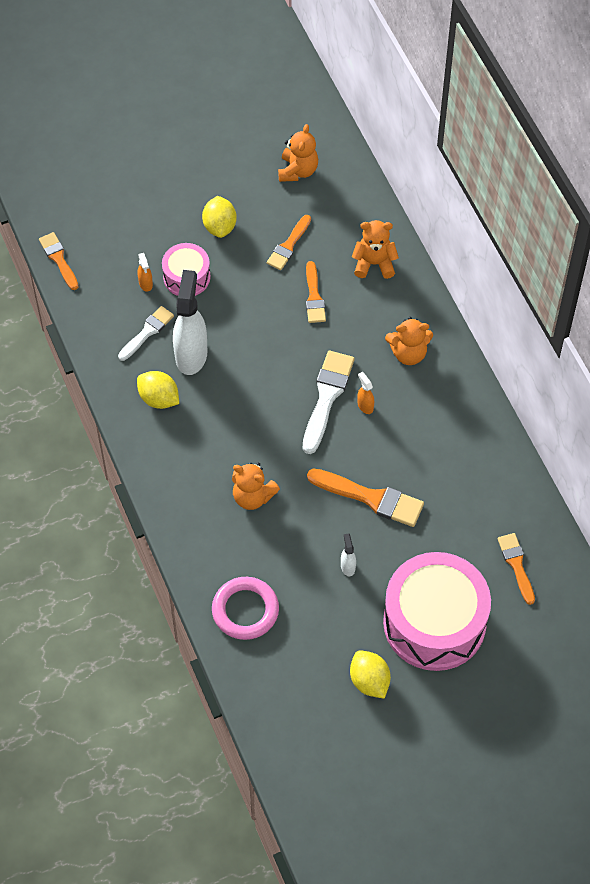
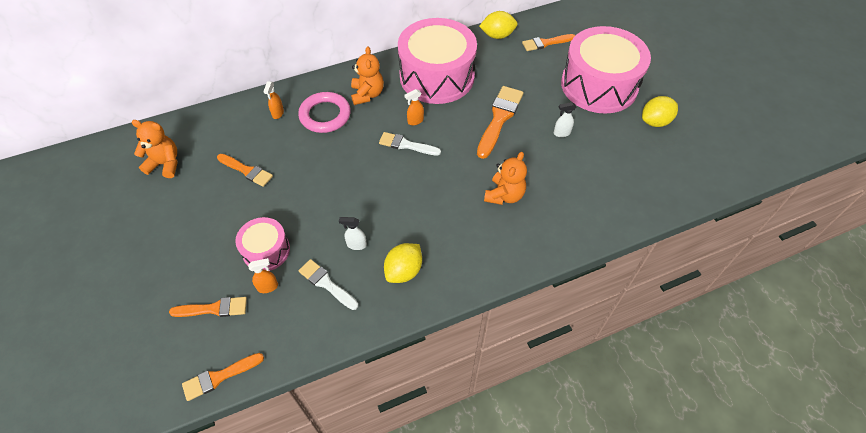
camera: 90 degrees left, 5 degrees down
(191, 355) = (356, 245): white spray bottle -> white spray bottle, size x0.43
(220, 226) = (212, 224): yellow lemon -> yellow lemon (497, 35)
(245, 610) = (613, 199): pink ring -> pink ring (325, 115)
(314, 296) = (304, 153): orange brush -> orange brush (214, 309)
(327, 397) = (406, 145): white brush -> white brush, size x0.63
(374, 263) = (278, 113): orange teddy bear -> orange spray bottle
(443, 429) = (437, 76): none -> pink drum

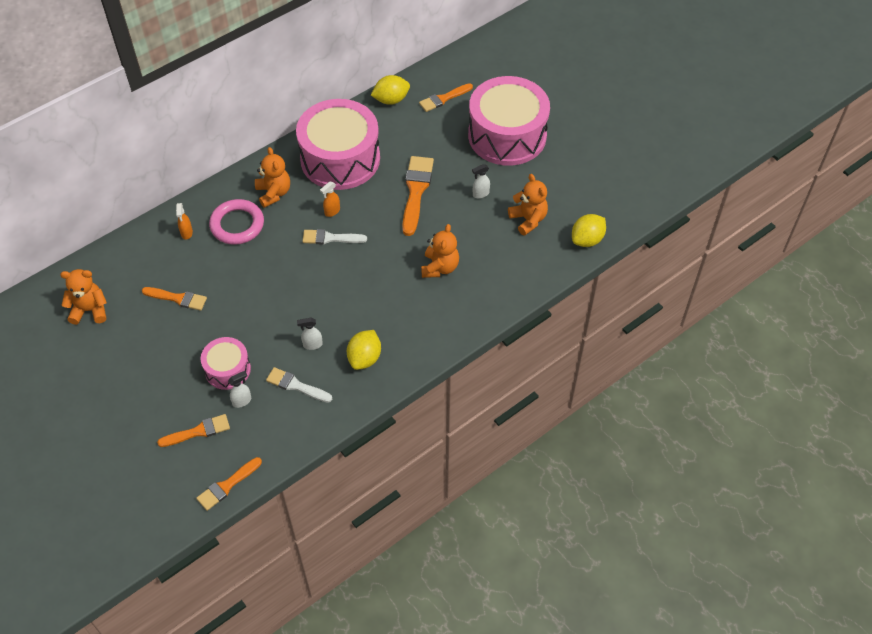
camera: 15 degrees left, 0 degrees up
(268, 287) = (242, 401): orange spray bottle -> white spray bottle
(604, 167) = (528, 220): none -> orange teddy bear
(655, 121) = (568, 163): yellow lemon -> yellow lemon (587, 240)

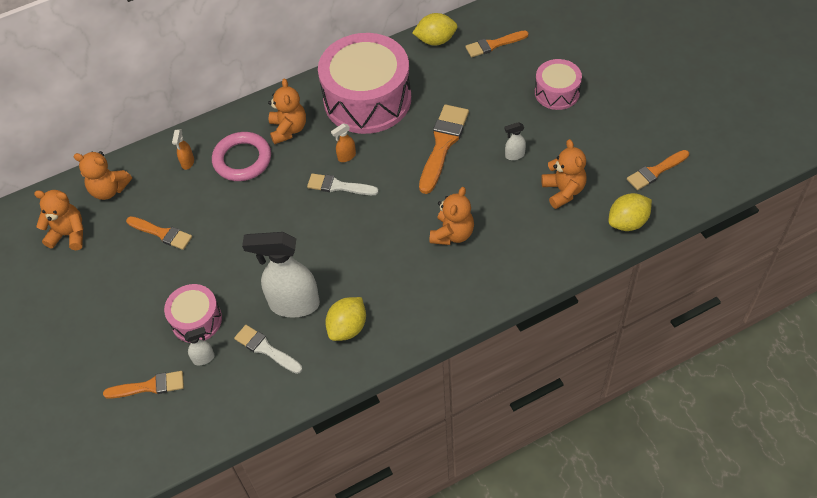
camera: 15 degrees right, 0 degrees up
(118, 265) = (109, 189): none -> orange teddy bear
(227, 485) = (166, 454): orange brush -> orange brush (655, 171)
(312, 345) = (293, 304): white spray bottle -> white spray bottle, size x2.33
(507, 135) = (557, 92): pink drum -> pink drum, size x0.51

